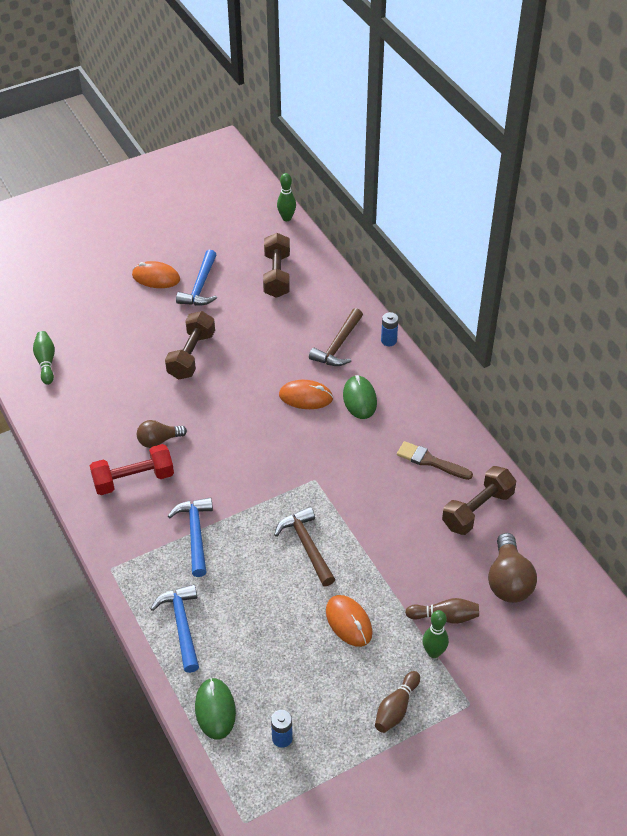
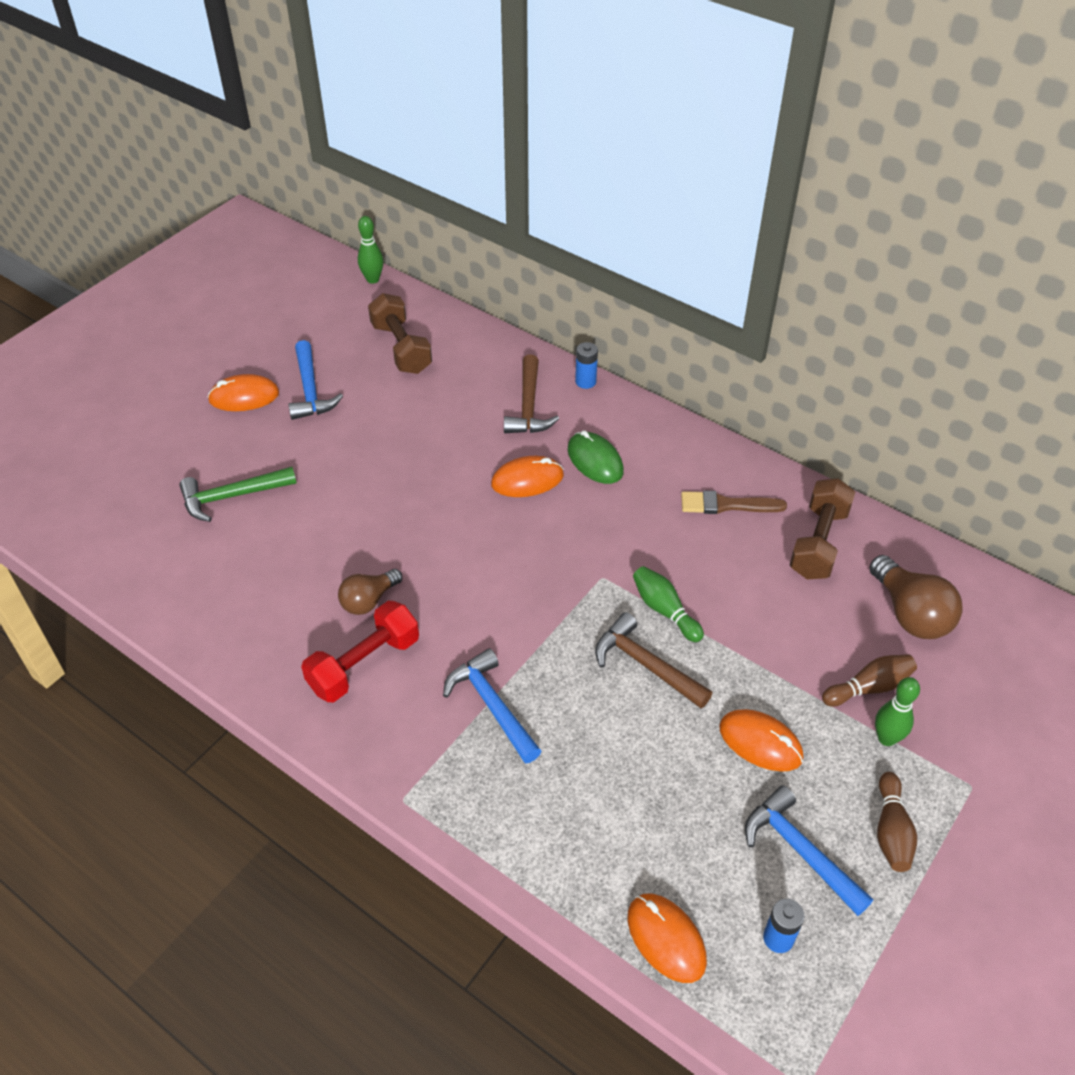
camera: 25 degrees left, 0 degrees up
(46, 362) = (149, 551): green bowling pin -> green bowling pin (664, 610)
(113, 343) = (232, 497): none -> green hammer
(181, 625) = (548, 838): blue hammer -> blue hammer (799, 851)
(191, 355) = (349, 477): brown dumbbell -> none
(215, 710) = (666, 939): green mouse -> orange mouse

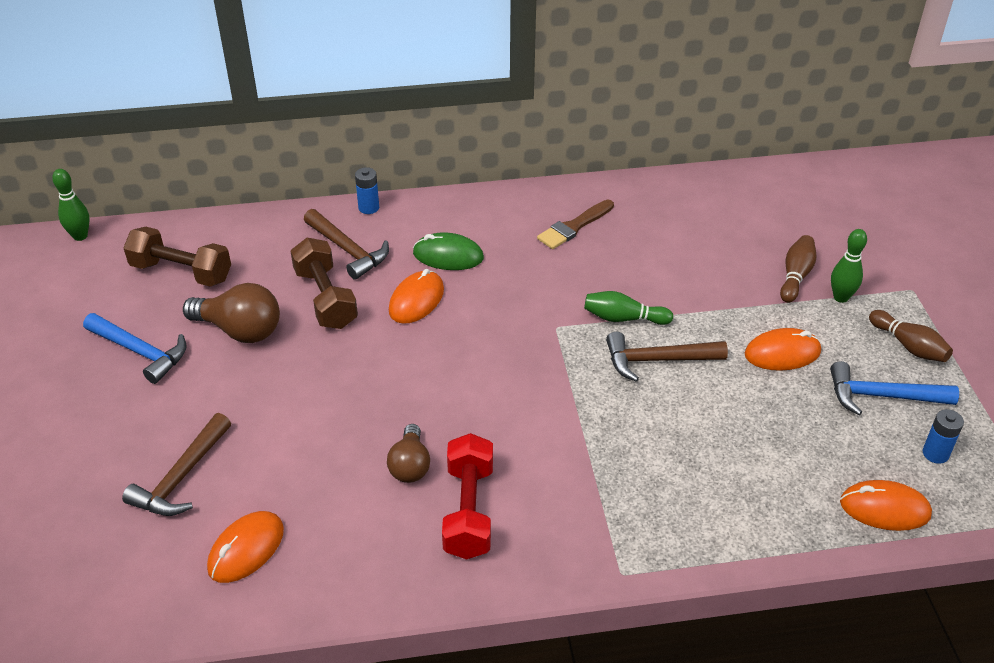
camera: 45 degrees left, 5 degrees down
(232, 497) = (181, 477): green hammer -> brown hammer
(244, 397) = (81, 396): orange mouse -> orange mouse (246, 549)
(492, 706) = (596, 463): blue hammer -> none
(818, 543) = (659, 212): brown dumbbell -> brown dumbbell (325, 298)
(910, 614) = (761, 218): brown light bulb -> brown light bulb (240, 330)

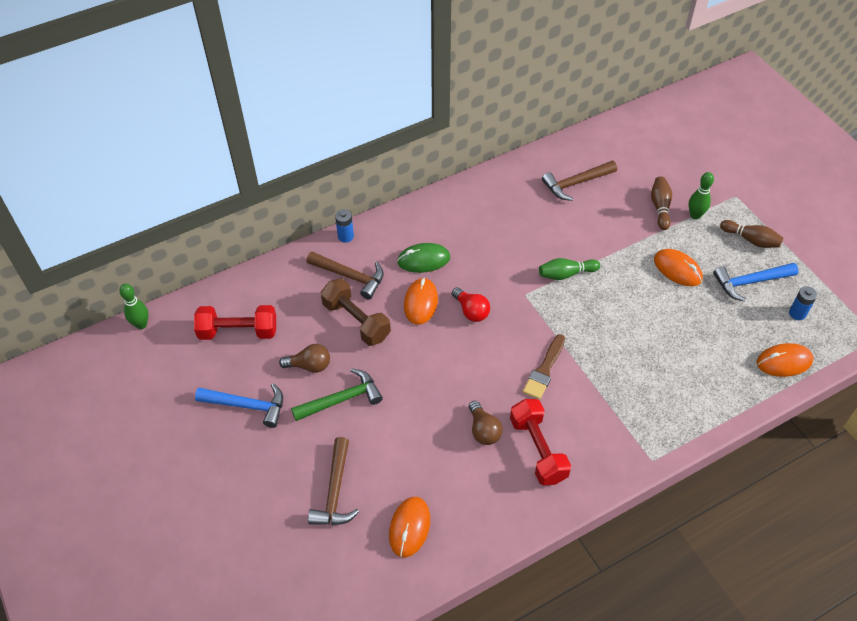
camera: 20 degrees left, 10 degrees up
(181, 272) = (238, 331): brown dumbbell -> red dumbbell
(240, 330) = (309, 365): brown light bulb -> brown light bulb, size x0.64
(255, 377) = (342, 399): none -> green hammer
(475, 326) = (471, 311): none -> red light bulb
(574, 227) = (498, 210): brown brush -> brown brush (544, 370)
(657, 360) = (602, 299): brown hammer -> brown hammer (576, 183)
(782, 353) = (677, 269): orange mouse -> orange mouse turned 75 degrees clockwise

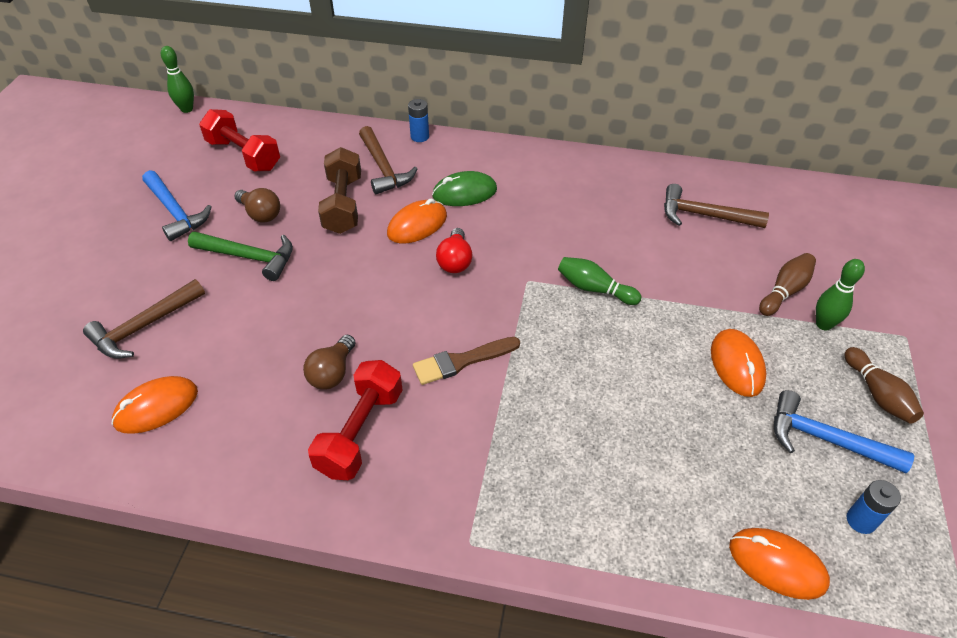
camera: 40 degrees right, 5 degrees down
(423, 260) = (464, 193): green mouse -> green mouse turned 45 degrees counterclockwise

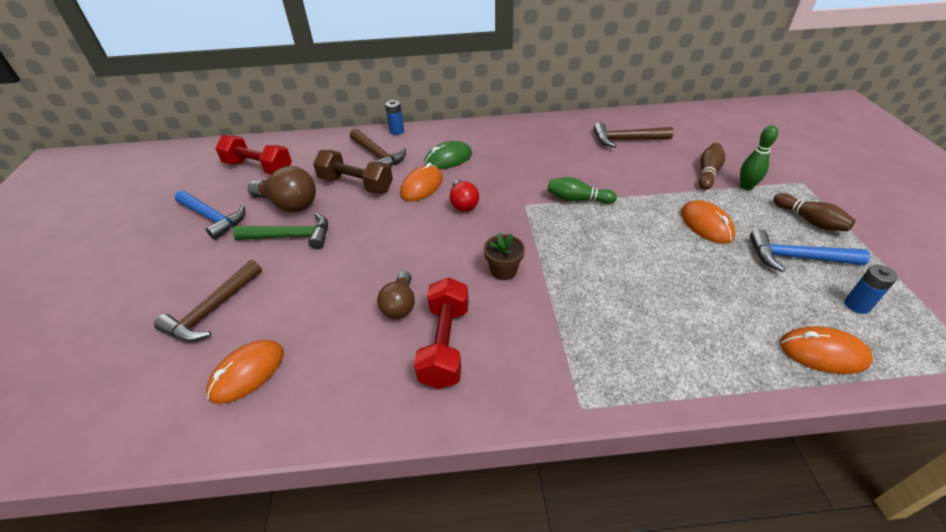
camera: 15 degrees left, 5 degrees down
(187, 109) = (198, 147): green bowling pin -> none
(260, 214) = (289, 204): brown light bulb -> brown light bulb, size x1.55
(343, 204) = (356, 185): brown dumbbell -> brown dumbbell turned 45 degrees counterclockwise
(461, 361) = (503, 270): brown brush -> brown flower pot

